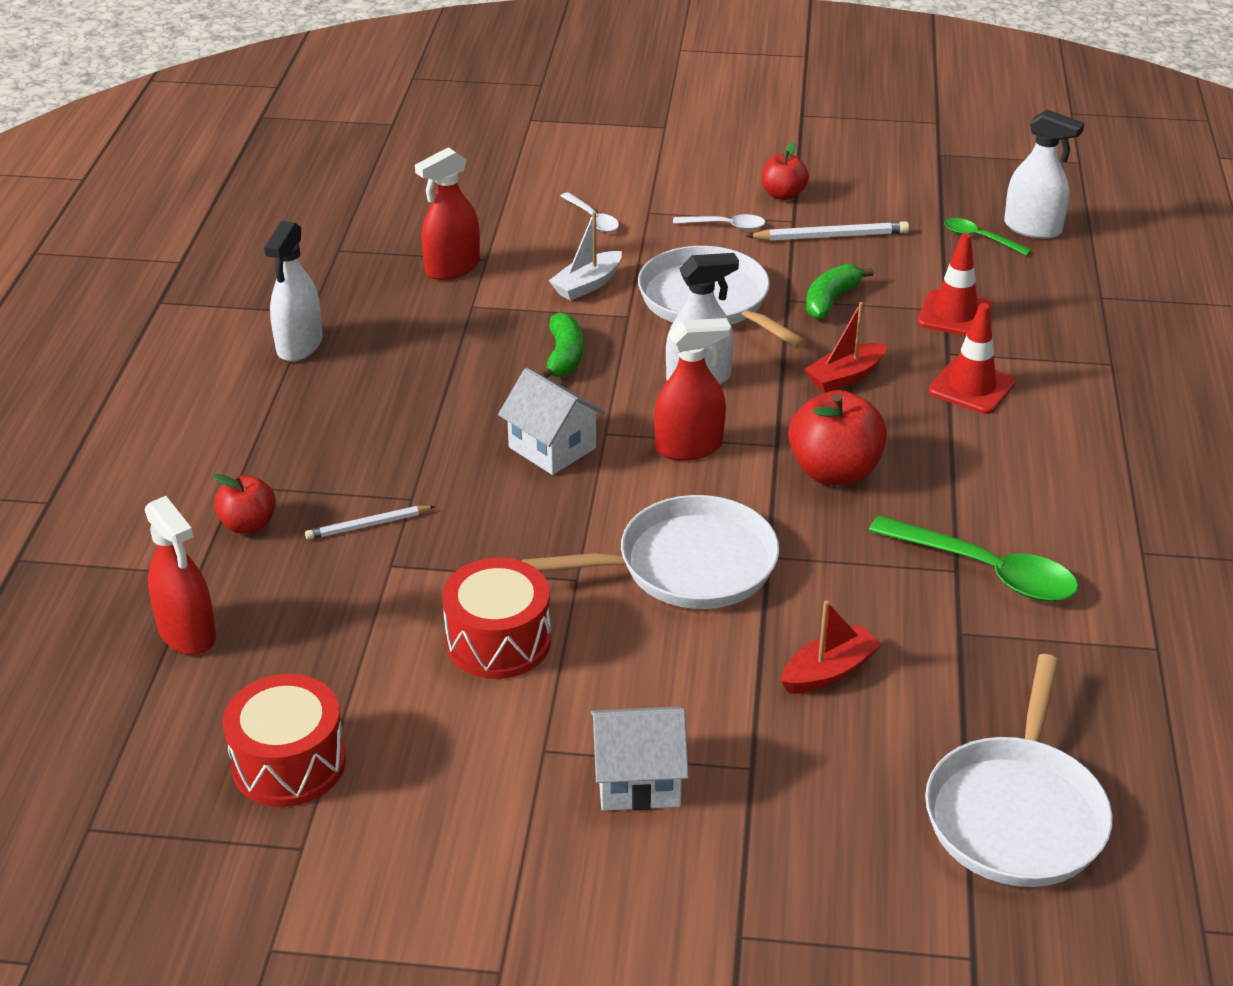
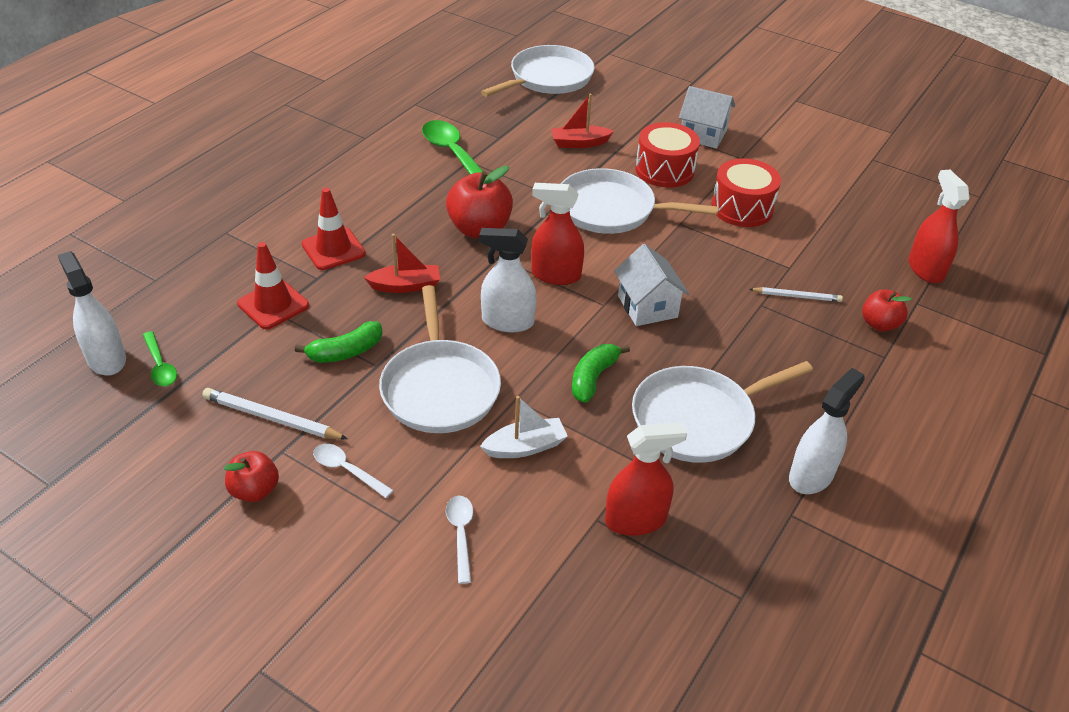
camera: 155 degrees left, 5 degrees up
(289, 763) = (873, 191): red drum -> red drum (664, 170)
(433, 355) = (698, 419): none -> white pan

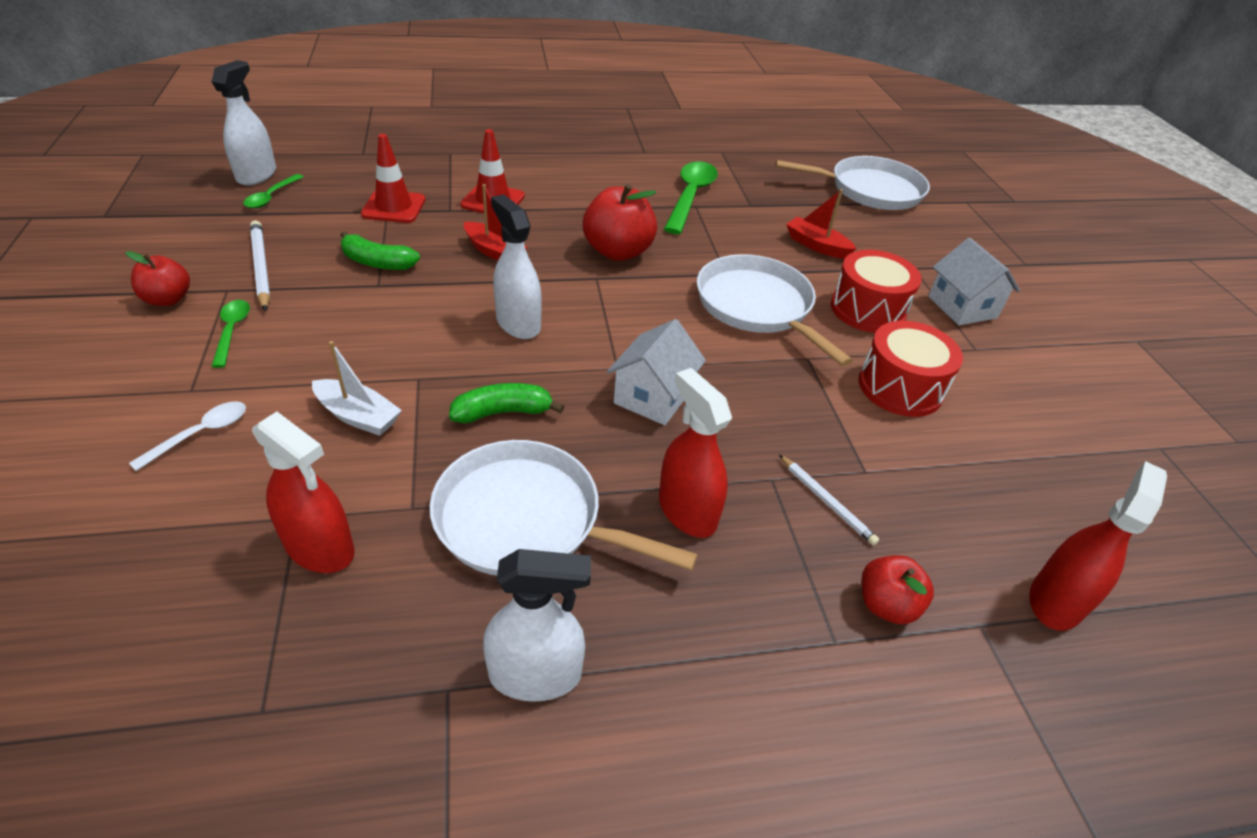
camera: 45 degrees right, 0 degrees up
(347, 470) = (232, 331): white spoon -> green spoon
(440, 388) = (385, 329): white pan -> none
(556, 275) = (618, 319): red spray bottle -> red spray bottle (687, 511)

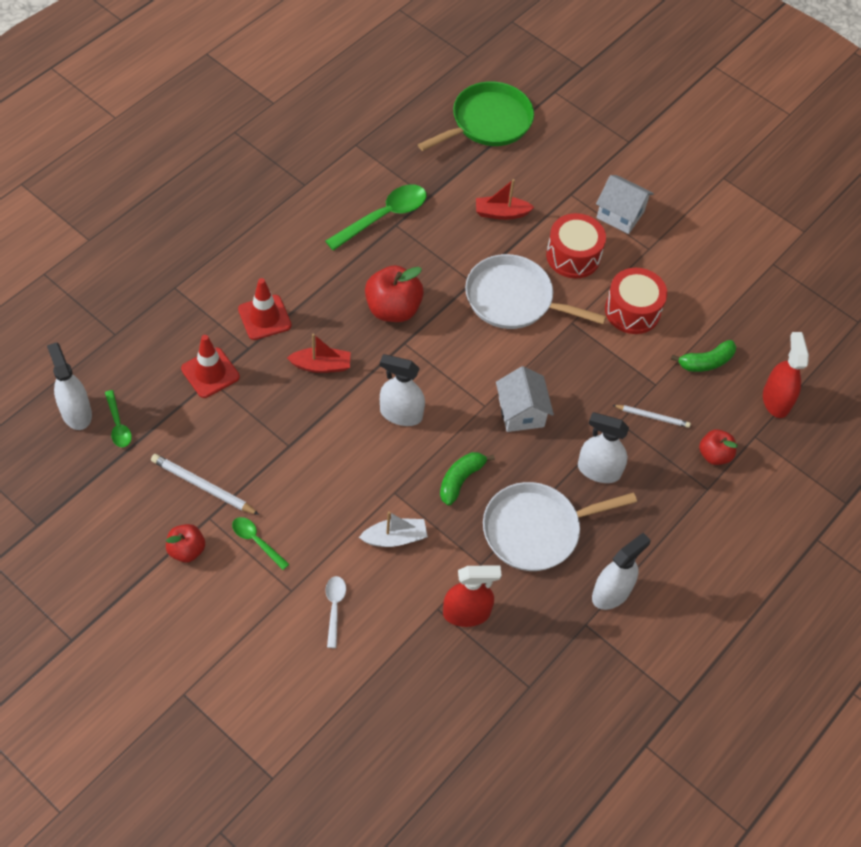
camera: 40 degrees left, 15 degrees up
(377, 263) = (265, 429): green banana -> green banana (706, 362)
(687, 511) = (598, 470): red spray bottle -> white spray bottle
(690, 197) = (383, 217): green spoon -> green spoon turned 75 degrees clockwise
(870, 190) = (488, 122): white pan -> green pan

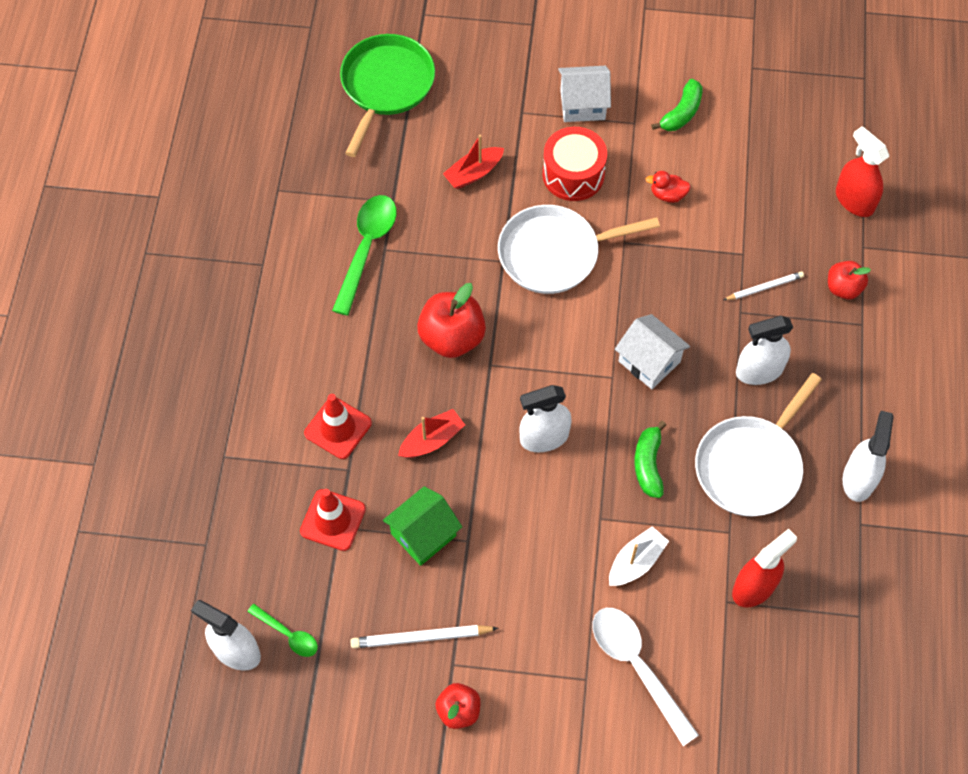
camera: 30 degrees left, 5 degrees up
(256, 541) = (515, 655): green spoon -> none
(262, 422) = (423, 535): none -> green house
(334, 608) = (637, 667): white spoon -> white spoon, size x1.85
(632, 311) = (667, 195): red drum -> red duck
(706, 362) = (769, 203): green banana -> green banana (681, 113)

